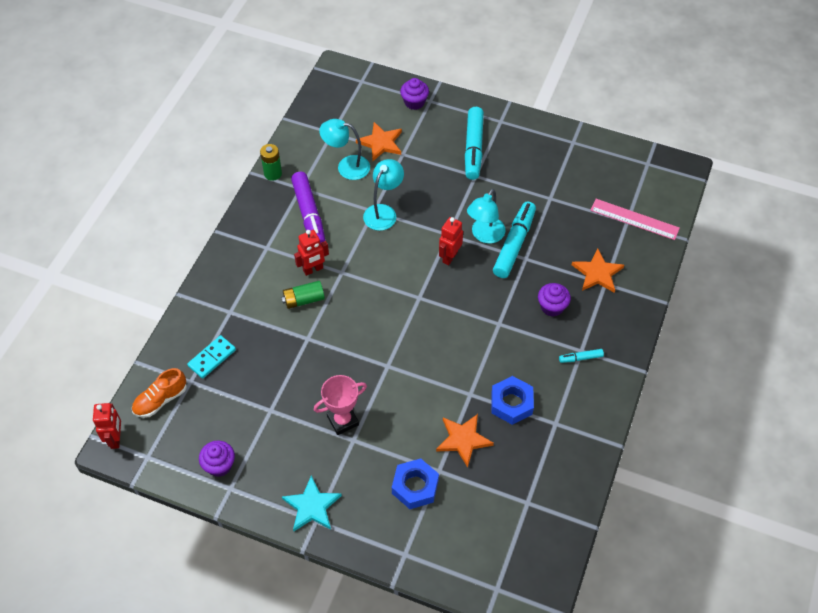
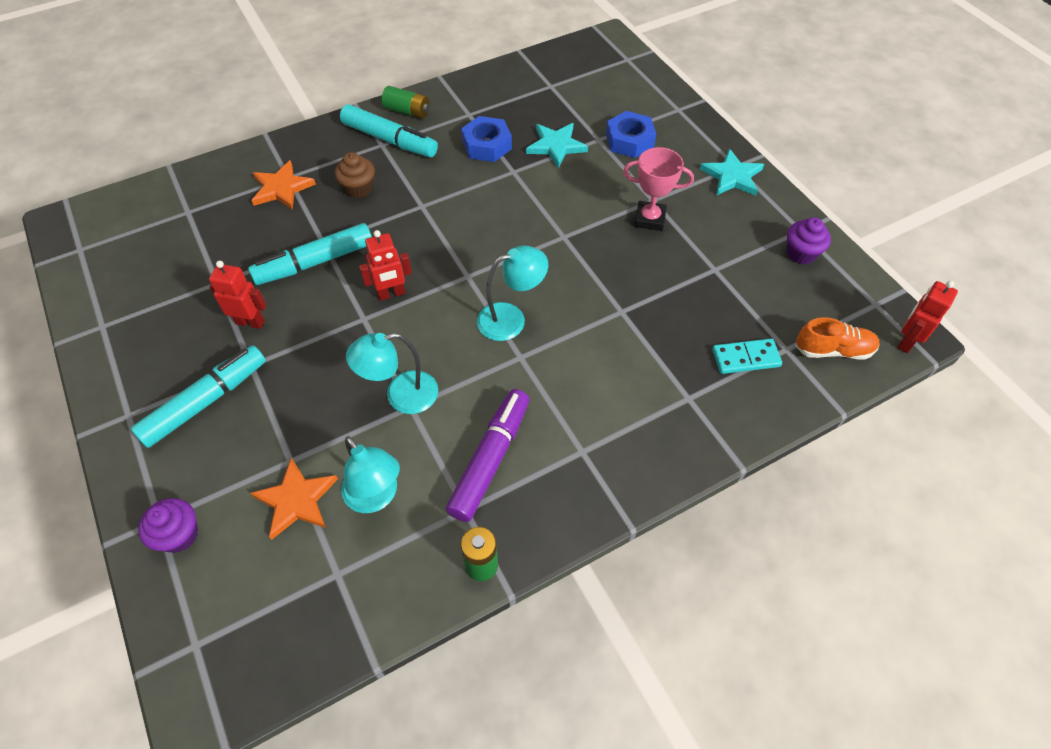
camera: 140 degrees left, 0 degrees up
(304, 300) = (591, 354): green battery -> green battery (407, 111)
(313, 269) = (550, 382): red robot -> red robot (250, 322)
(463, 440) = (556, 146): orange star -> turquoise star
(485, 235) = (330, 291): turquoise lamp -> turquoise lamp (511, 318)
(552, 307) = (358, 188): purple cupcake -> brown cupcake
(580, 358) = (389, 140): turquoise marker -> turquoise marker, size x2.17
(634, 219) = (179, 208): pink ruler -> none

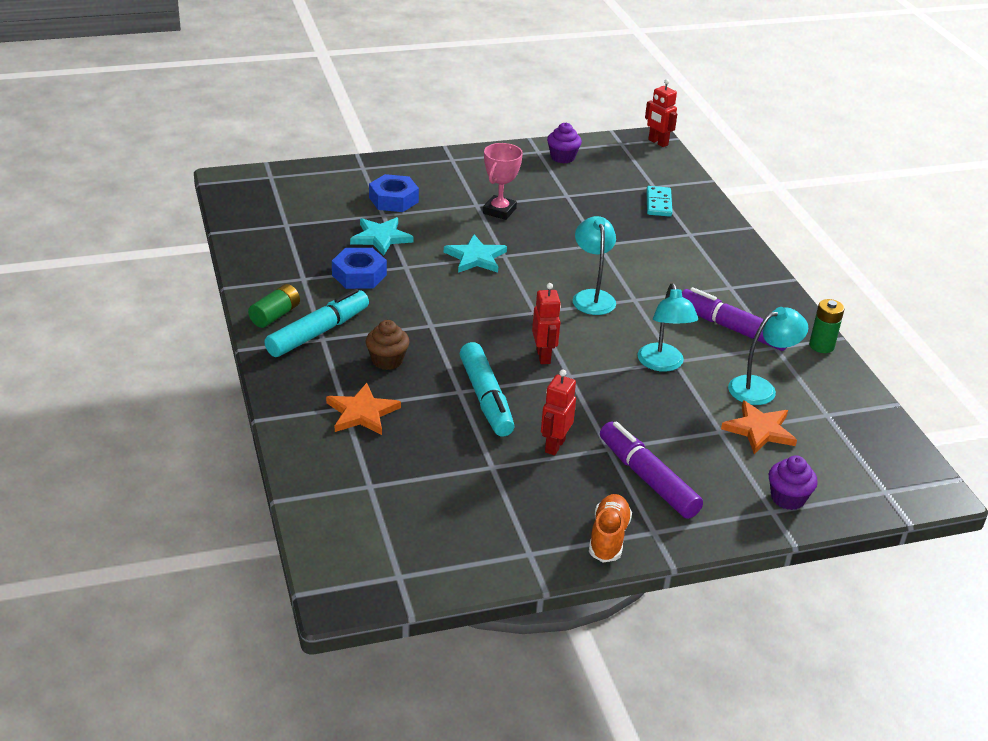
camera: 80 degrees left, 20 degrees down
(205, 402) = (647, 479): turquoise marker -> purple marker
(732, 176) = (464, 164): turquoise star -> turquoise star (476, 257)
(833, 350) = (659, 169): orange shoe -> orange shoe (608, 537)

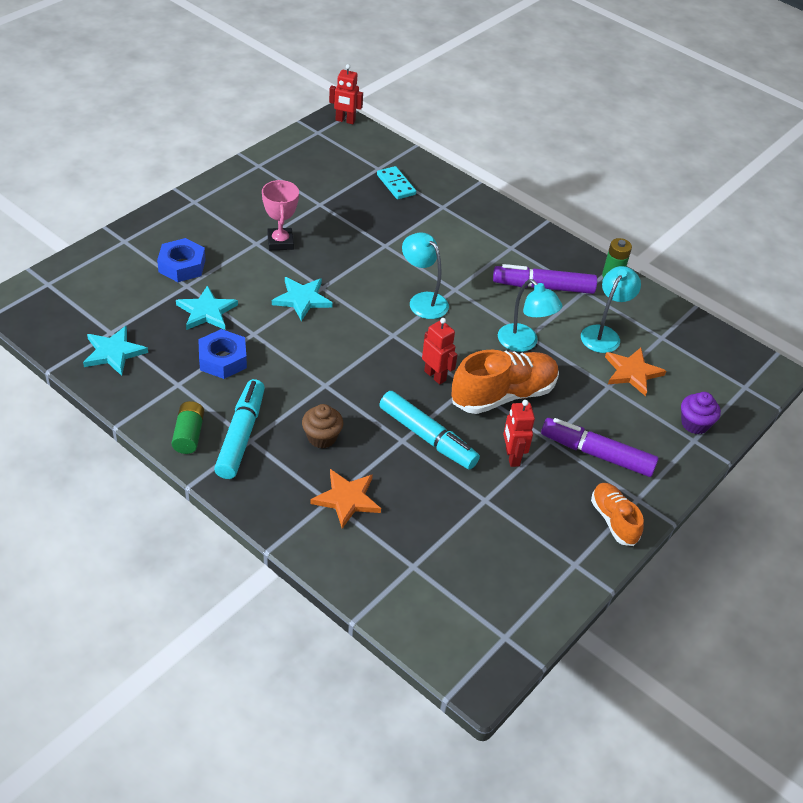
camera: 35 degrees left, 10 degrees up
(274, 239) = (113, 352): none -> turquoise star
(562, 157) = (283, 164): purple cupcake -> none
(597, 395) = (503, 395): none -> orange shoe

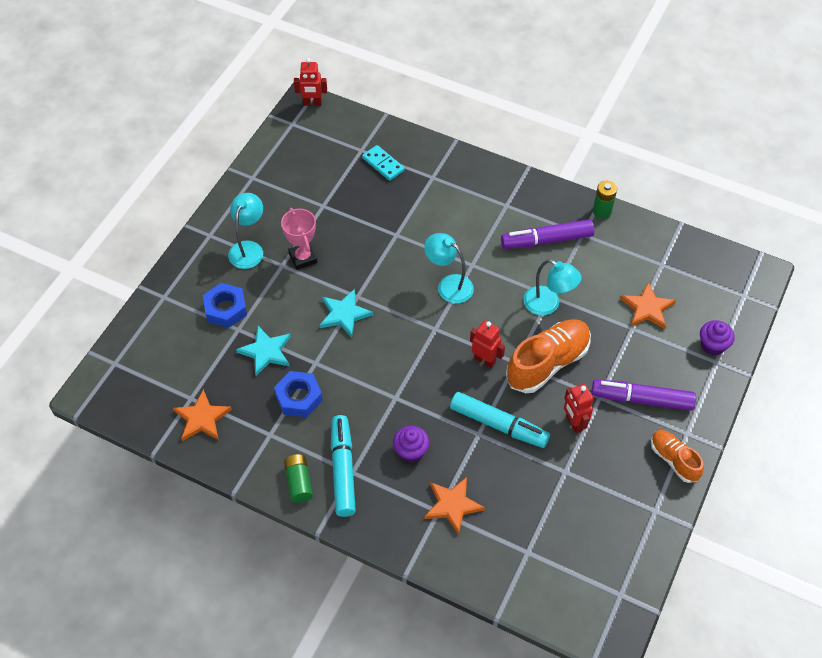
camera: 10 degrees left, 10 degrees up
(113, 352) = (202, 418): turquoise star -> orange star
(322, 437) = (411, 451): brown cupcake -> purple cupcake
(604, 334) = (612, 275): turquoise lamp -> turquoise lamp (248, 248)

